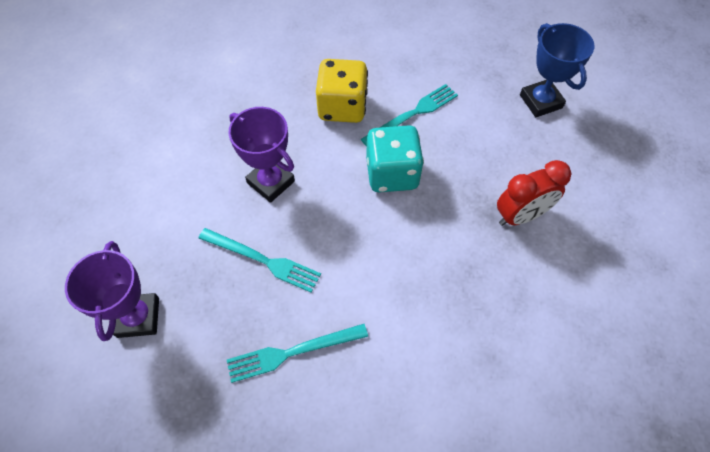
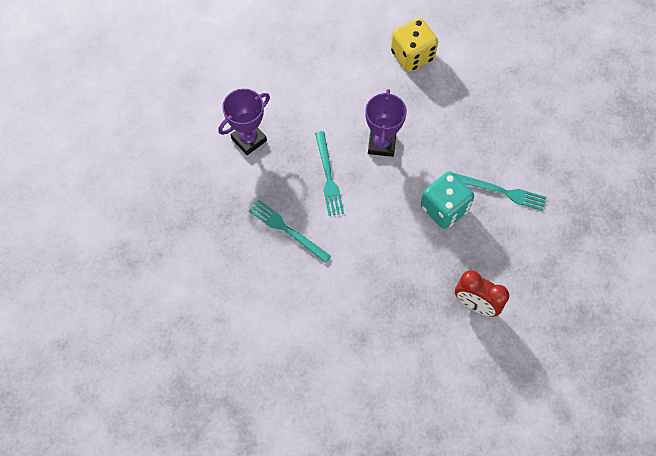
camera: 55 degrees right, 5 degrees up
(342, 107) = (471, 146): yellow dice -> yellow dice (412, 56)
(541, 101) = (585, 268): blue trophy -> none

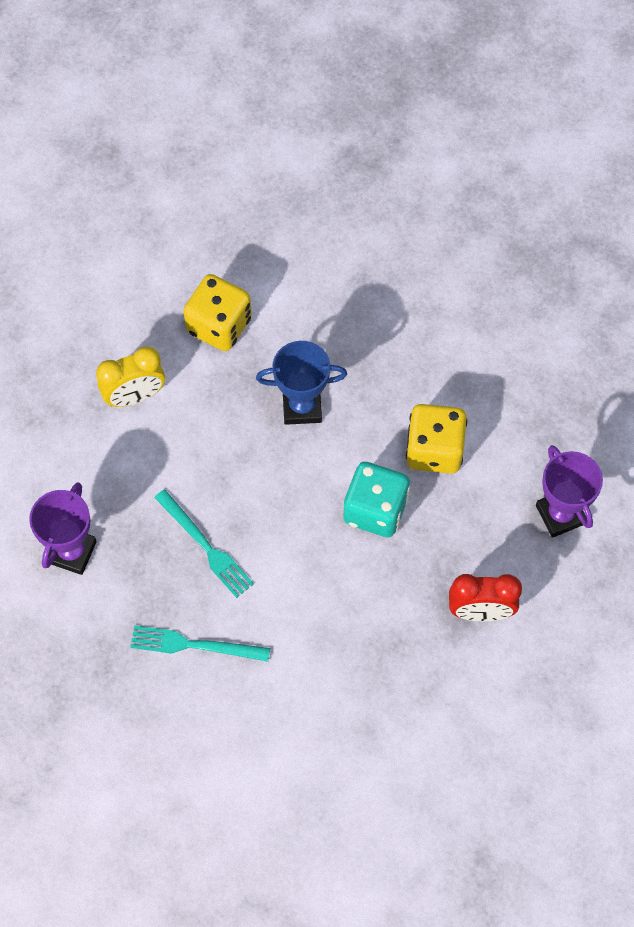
camera: 30 degrees left, 0 degrees up
(338, 71) = (134, 396): none -> yellow clock
(381, 144) = (248, 467): purple trophy -> purple trophy (560, 514)
(434, 126) = (302, 407): none -> blue trophy
(502, 192) = (434, 450): turquoise fork -> yellow dice

